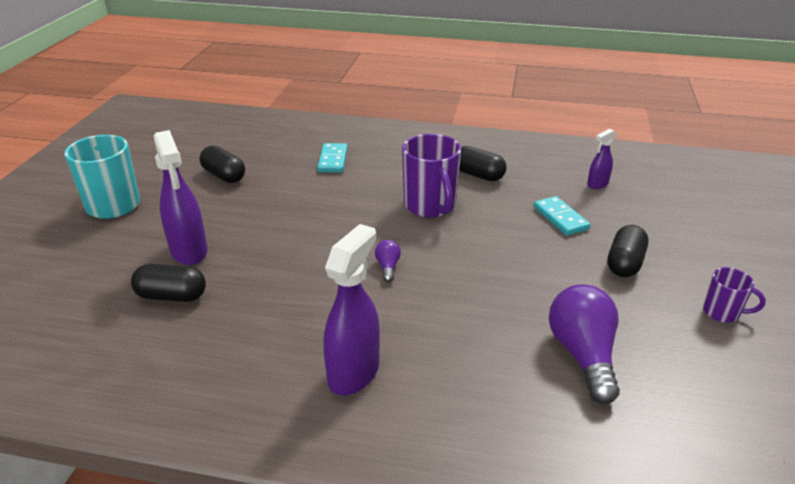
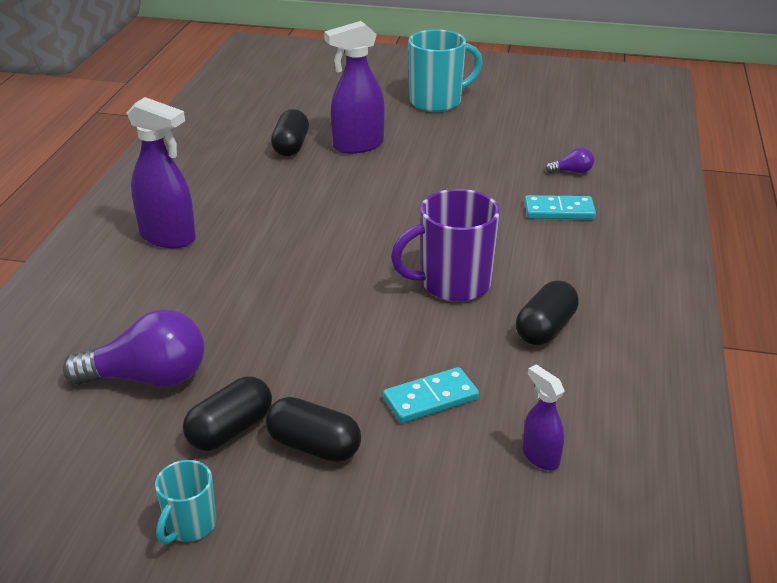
camera: 90 degrees right, 0 degrees up
(224, 176) = (504, 147): black capsule -> black capsule (230, 430)
(388, 267) = (323, 253): purple light bulb -> purple light bulb (572, 172)
(722, 312) = (189, 525): purple mug -> turquoise mug

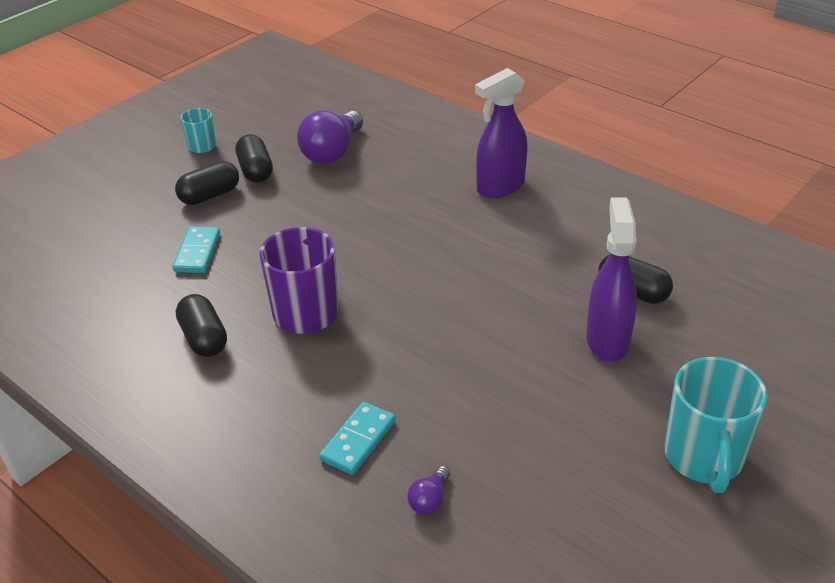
camera: 120 degrees right, 5 degrees up
(540, 457) = (100, 277): purple spray bottle -> none

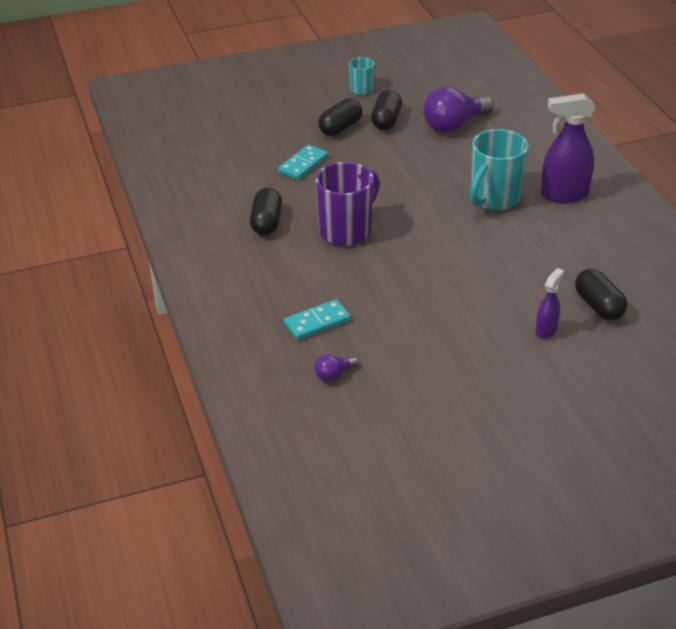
camera: 30 degrees right, 0 degrees up
(210, 195) = (340, 128): black capsule -> black capsule turned 45 degrees counterclockwise
(607, 340) = (546, 330): purple spray bottle -> purple spray bottle, size x0.54
(703, 458) = (544, 430): turquoise mug -> turquoise mug (494, 198)

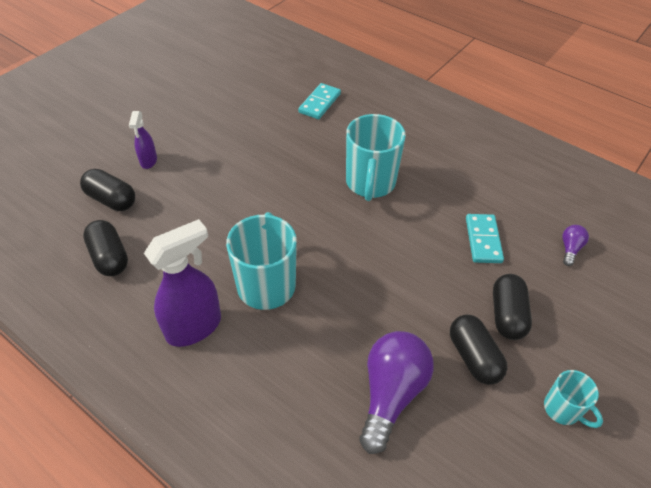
camera: 145 degrees right, 10 degrees up
(266, 222) = (439, 163): black capsule -> black capsule (109, 257)
(334, 374) = (278, 78): purple light bulb -> purple light bulb (570, 249)
(346, 231) = (370, 183): purple mug -> turquoise mug

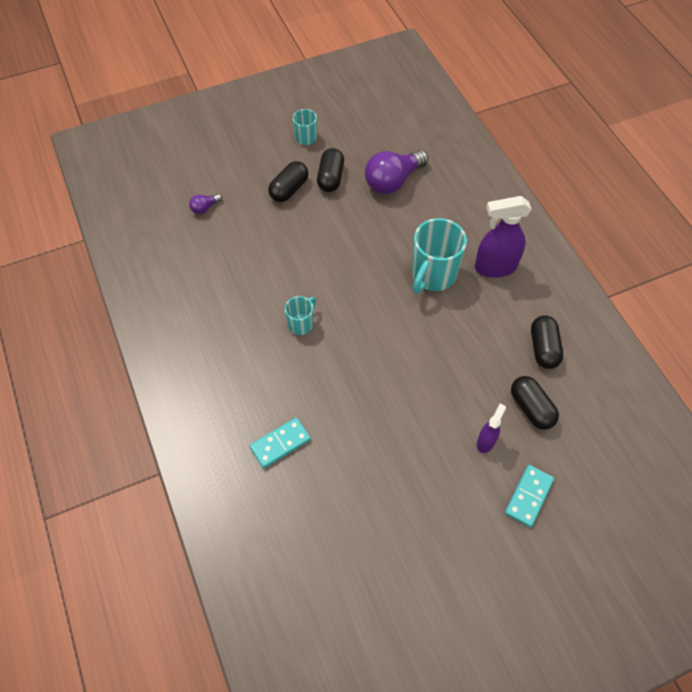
camera: 150 degrees left, 10 degrees up
(370, 183) = (301, 324): turquoise mug -> turquoise mug, size x0.54
(483, 240) = (257, 239): turquoise domino -> turquoise domino (528, 496)

